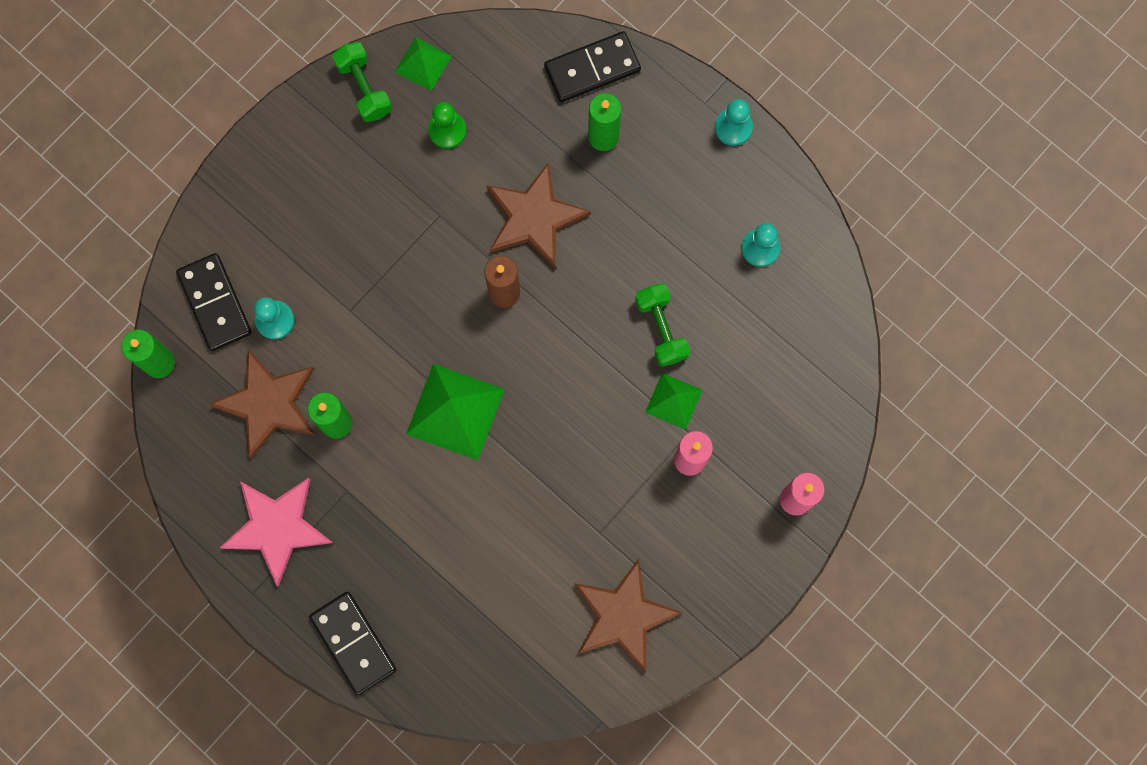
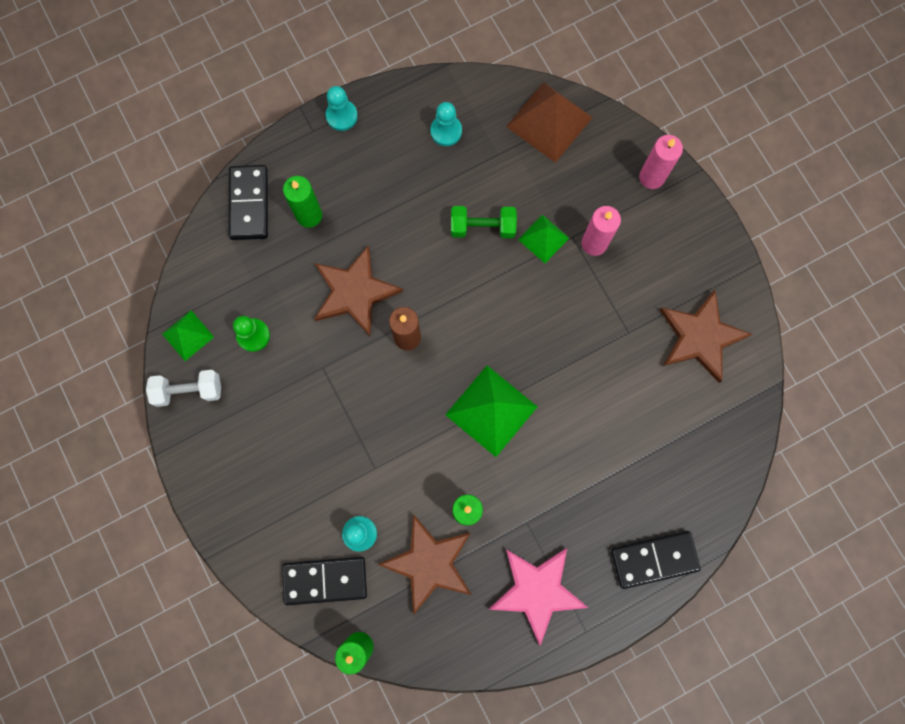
camera: 70 degrees left, 0 degrees up
(364, 88) = (189, 390): green dumbbell -> white dumbbell
(818, 359) = (549, 121): none -> brown pyramid

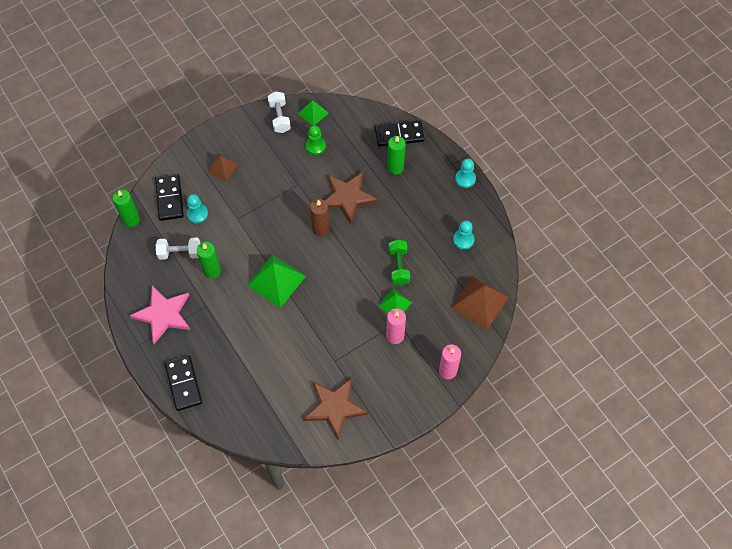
camera: 85 degrees right, 15 degrees down
(275, 489) = (222, 167): none -> brown pyramid
(429, 563) = (180, 253): brown star -> white dumbbell

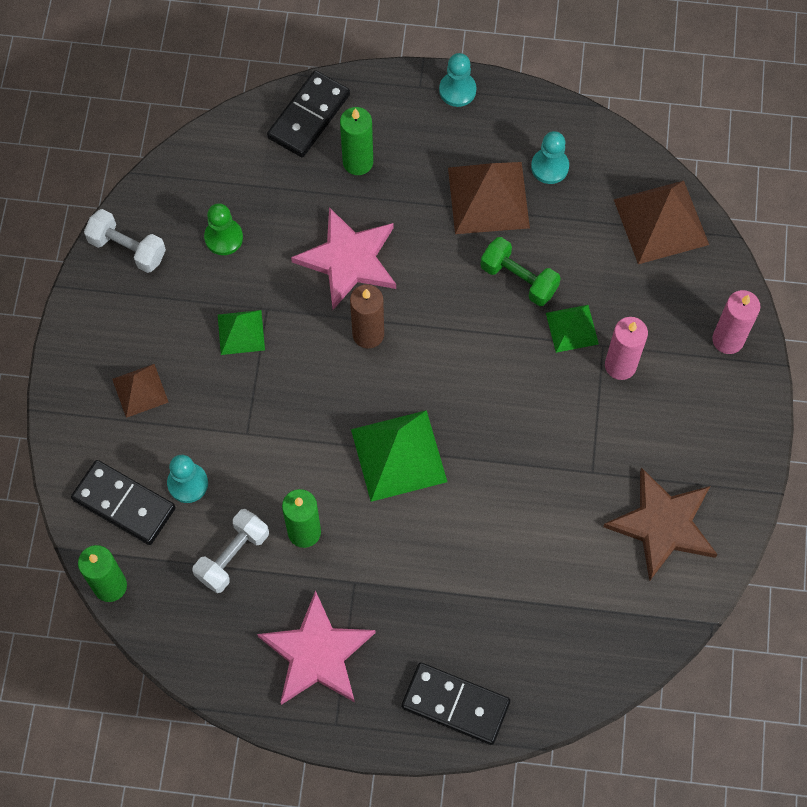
camera: 50 degrees left, 5 degrees up
(313, 113) = (163, 199): green pyramid -> green pyramid (241, 332)
(347, 197) = (348, 260): brown star -> pink star
(426, 227) = (488, 197): none -> brown pyramid

